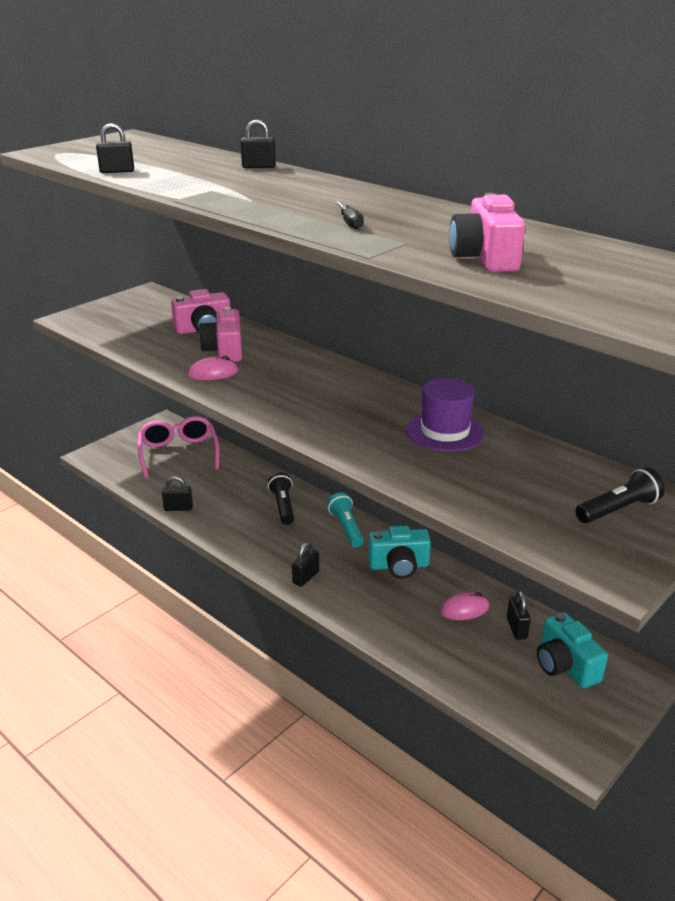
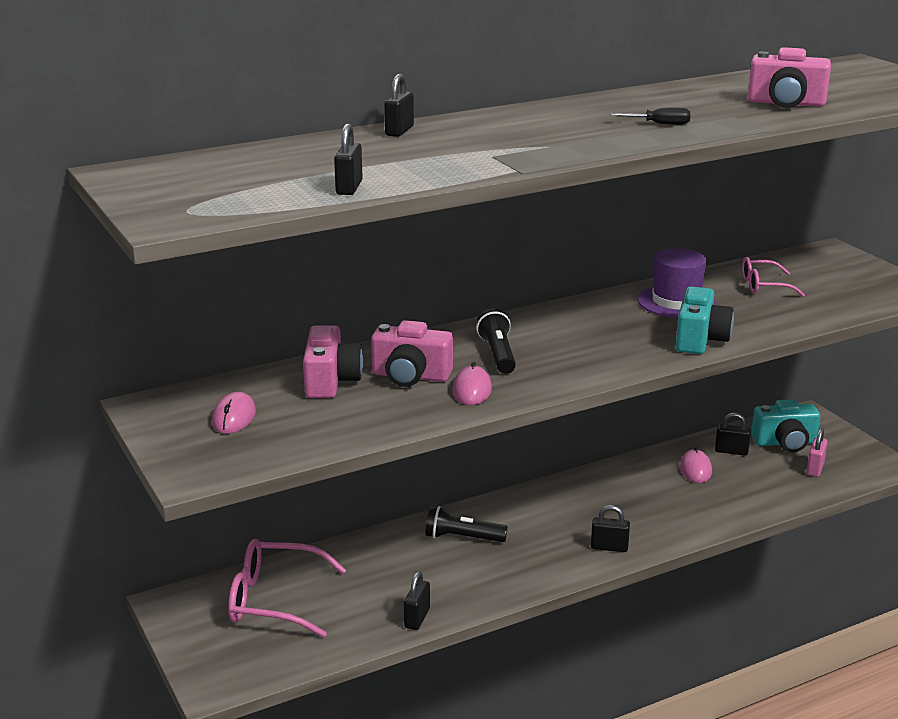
camera: 70 degrees left, 5 degrees down
(141, 314) = (234, 417): none -> pink mouse
(306, 577) = (609, 547): black padlock -> black padlock turned 45 degrees counterclockwise
(346, 528) = (530, 504): turquoise flashlight -> none
(399, 566) = (614, 488): turquoise camera -> turquoise camera (700, 339)
(527, 694) = (815, 469): none -> pink padlock
(530, 473) = (763, 286): none -> pink glasses
(618, 510) = (828, 270): black flashlight -> black flashlight (498, 354)

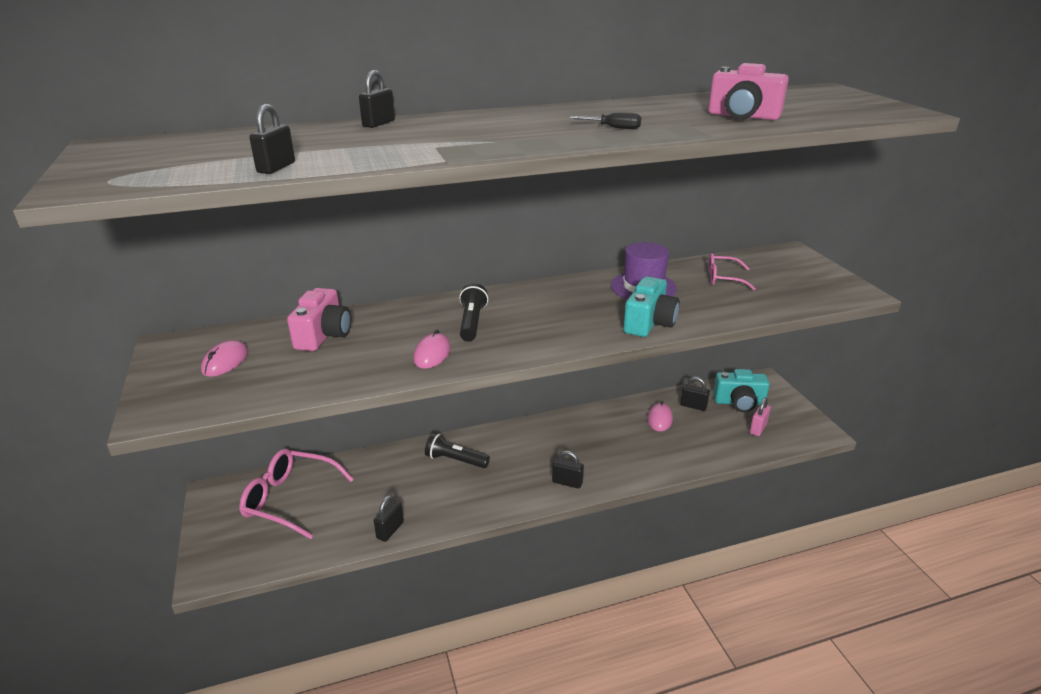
camera: 10 degrees right, 5 degrees up
(410, 376) = (389, 336): pink camera -> none

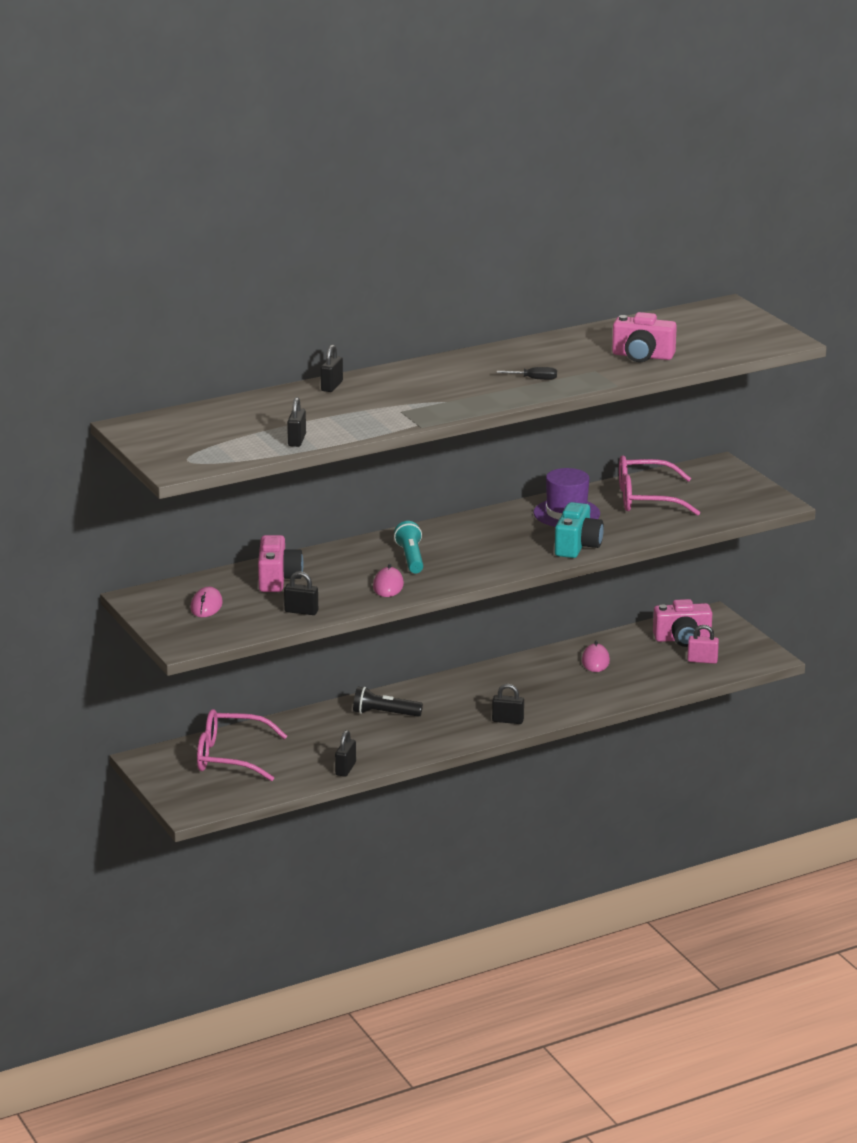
camera: 10 degrees left, 5 degrees down
(472, 322) = (411, 558): black flashlight -> turquoise flashlight
(693, 406) = (631, 646): black padlock -> black padlock (301, 611)
(723, 278) = (646, 499): pink glasses -> pink glasses, size x1.71
(739, 403) = (682, 639): turquoise camera -> pink camera
(758, 428) = (702, 660): pink padlock -> pink padlock turned 75 degrees clockwise

